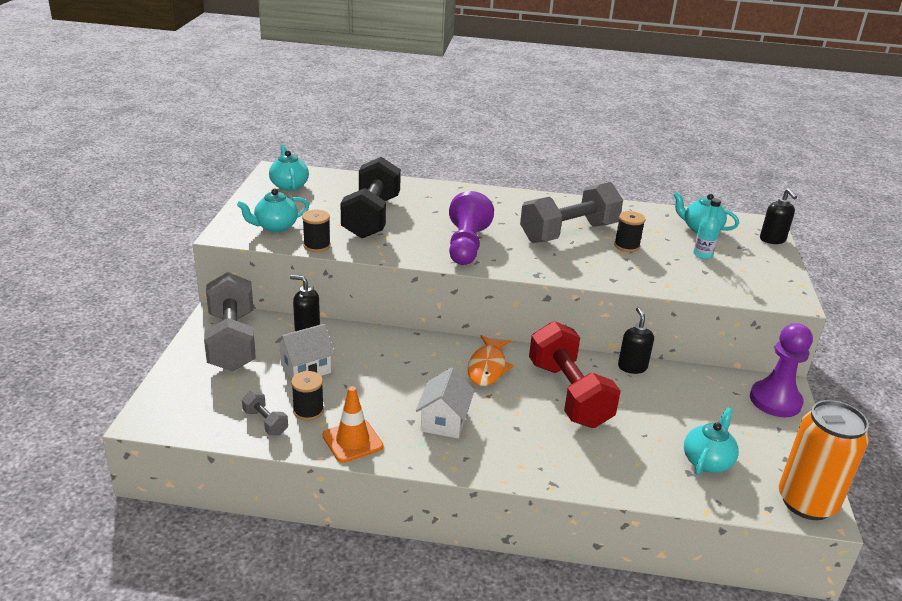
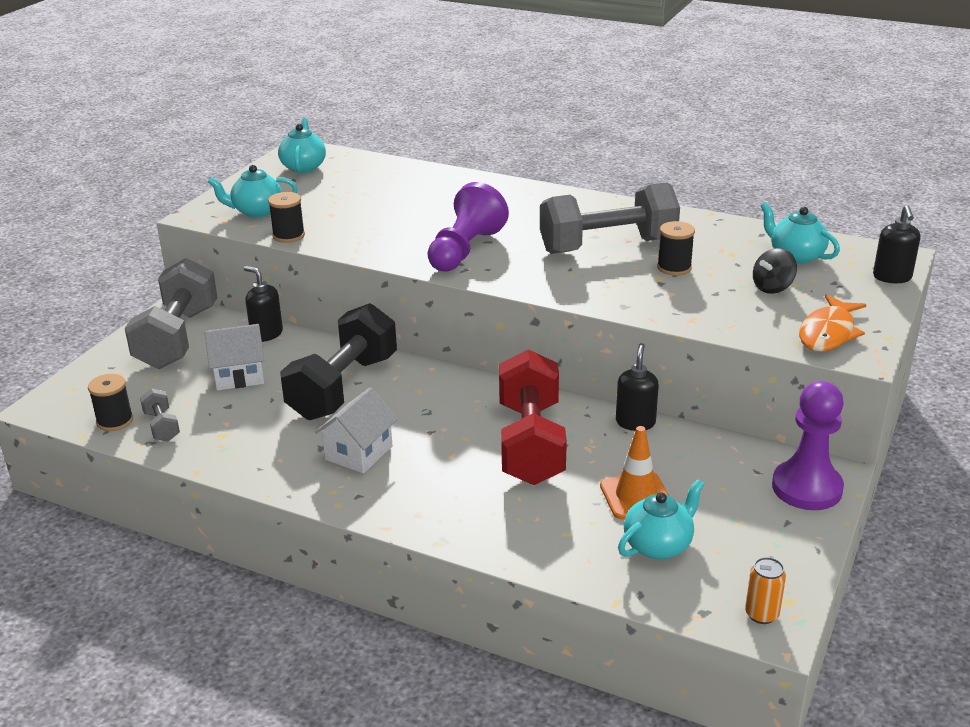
camera: 20 degrees right, 0 degrees up
(308, 411) = (214, 421): black spool -> black spool (115, 421)
(352, 441) = (242, 459): orange traffic cone -> orange traffic cone (636, 496)
(371, 217) = (374, 209): black dumbbell -> black dumbbell (343, 387)
(487, 367) = (449, 400): orange fish -> orange fish (828, 333)
(702, 255) = (772, 287): turquoise bottle -> black spinning top
(806, 502) = (761, 614): orange can -> orange can, size x0.42

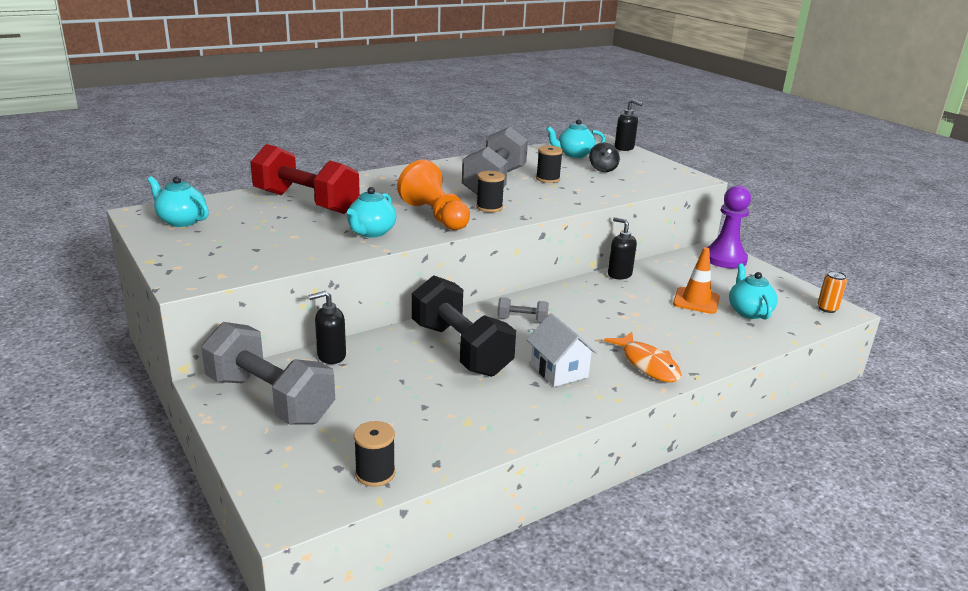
camera: 60 degrees left, 5 degrees down
(162, 426) = (417, 449): grey dumbbell -> grey dumbbell (522, 320)
(239, 376) = (382, 387): white house -> none
(257, 211) = (231, 258): turquoise teapot -> turquoise teapot (371, 232)
(288, 235) = (303, 259): black spool -> black spool (489, 207)
(465, 250) = (435, 216): purple pawn -> orange pawn
(530, 443) = (610, 310): red dumbbell -> red dumbbell (306, 202)
(828, 333) = (666, 176): orange fish -> orange fish (647, 364)

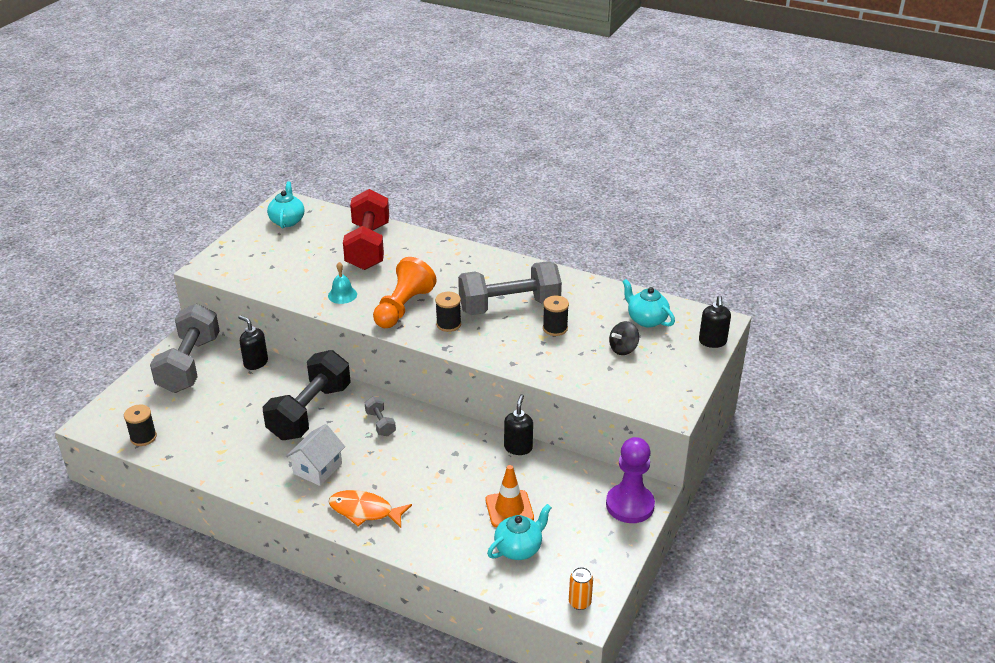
camera: 60 degrees right, 10 degrees up
(371, 232) = (342, 295): turquoise teapot -> turquoise bell
(647, 364) = (364, 511): orange fish -> orange fish turned 75 degrees clockwise

